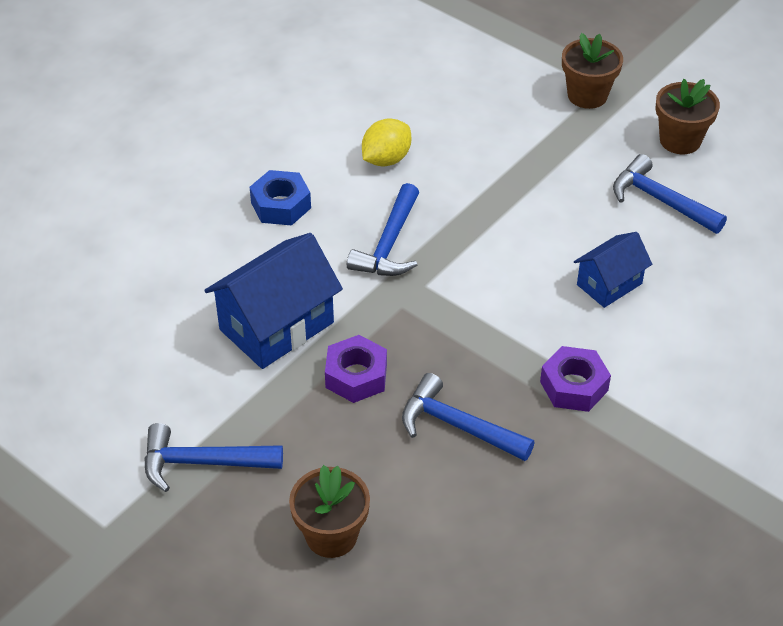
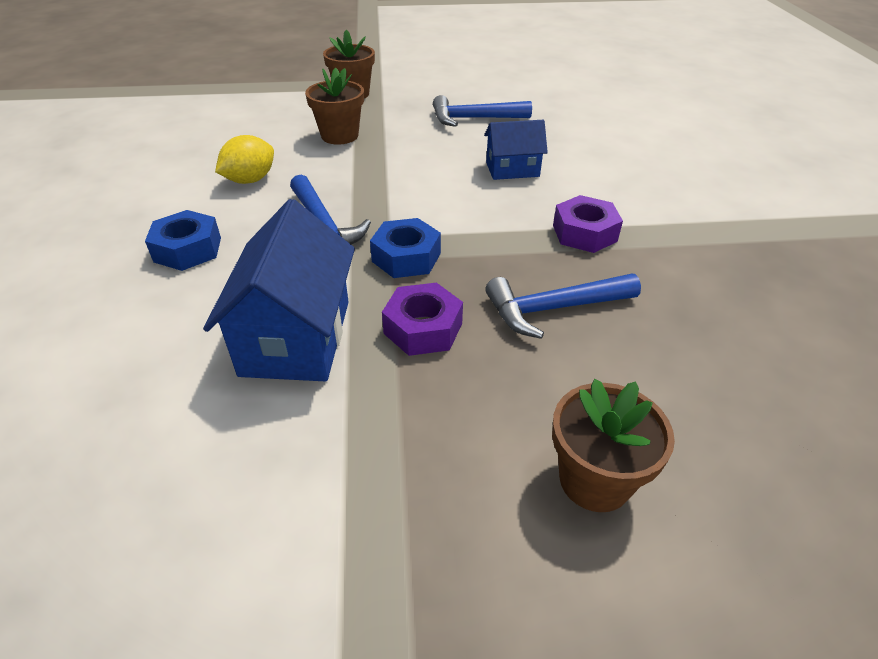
camera: 45 degrees left, 5 degrees down
(202, 462) = (373, 520): blue hammer -> none
(386, 159) = (250, 180): yellow lemon -> yellow lemon turned 45 degrees clockwise
(413, 313) = (406, 257): none -> blue nut
(609, 284) = (512, 169): blue house -> blue house turned 75 degrees clockwise
(680, 140) = (440, 91): brown flower pot -> brown flower pot (340, 136)

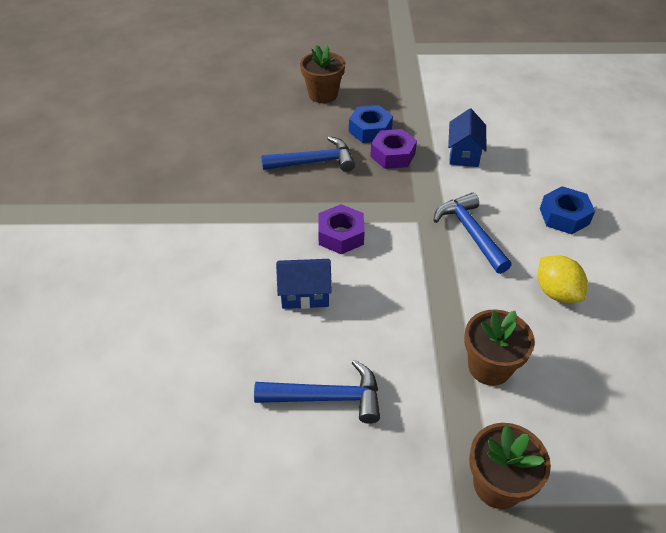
camera: 175 degrees left, 5 degrees up
(250, 180) = (556, 292): yellow lemon -> yellow lemon turned 75 degrees counterclockwise
(296, 337) = (464, 154): blue house -> blue house, size x0.59
(406, 257) = (404, 201): blue nut -> blue nut (370, 130)
(584, 233) = (270, 215): purple nut -> purple nut (341, 235)

